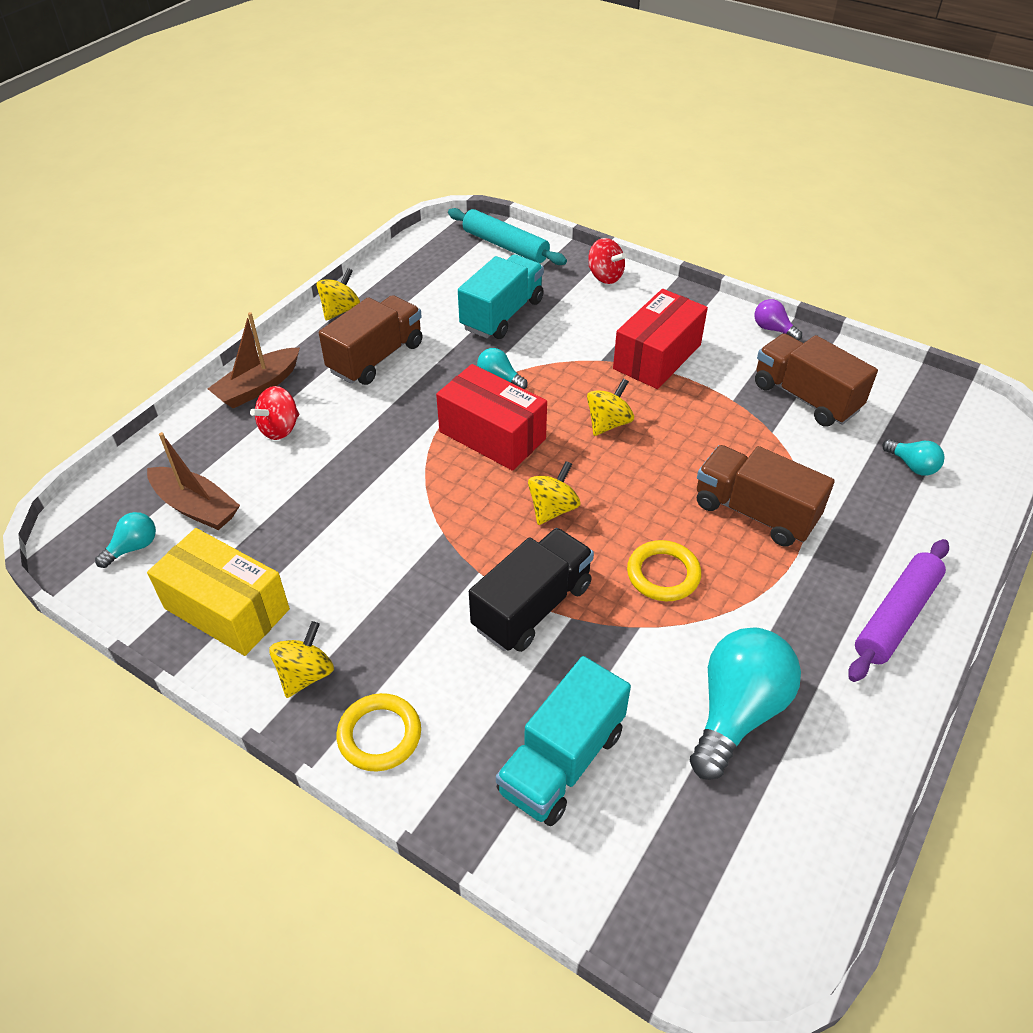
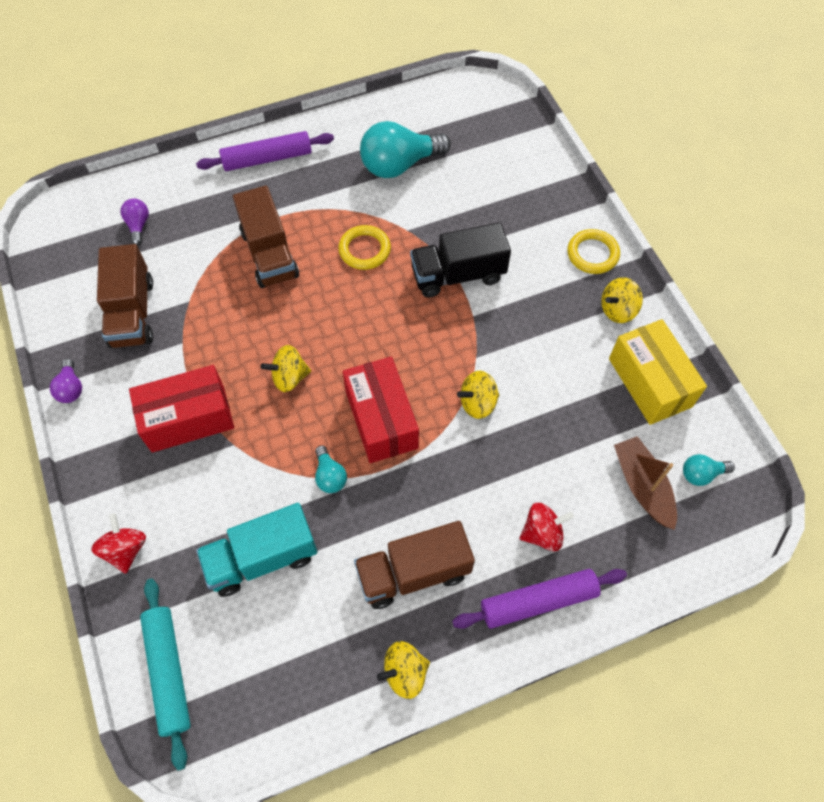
camera: 145 degrees left, 15 degrees up
(258, 387) = (538, 601): brown boat -> purple rolling pin
(553, 509) = (391, 331): yellow spinning top -> yellow spinning top (478, 403)
(562, 761) = (506, 192): turquoise truck -> none
(912, 466) = (138, 225): turquoise light bulb -> purple light bulb

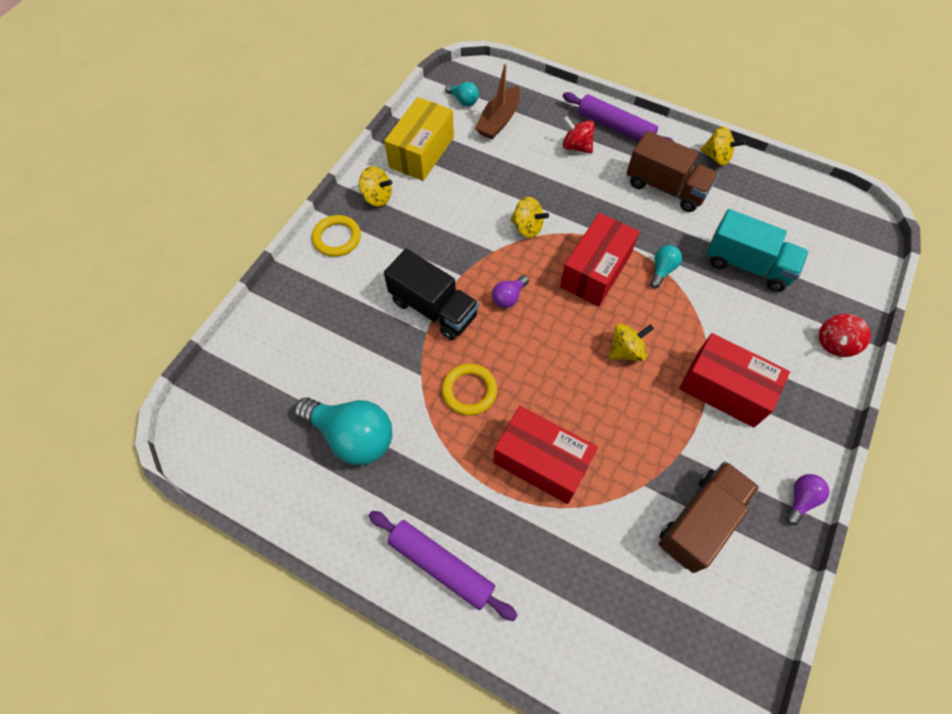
camera: 130 degrees left, 0 degrees up
(138, 225) = (623, 615): purple light bulb -> purple light bulb (508, 297)
(168, 672) = (852, 259): turquoise rolling pin -> none
(269, 254) = (541, 462): brown truck -> red box
(289, 377) = (626, 351): yellow spinning top -> yellow spinning top turned 60 degrees counterclockwise

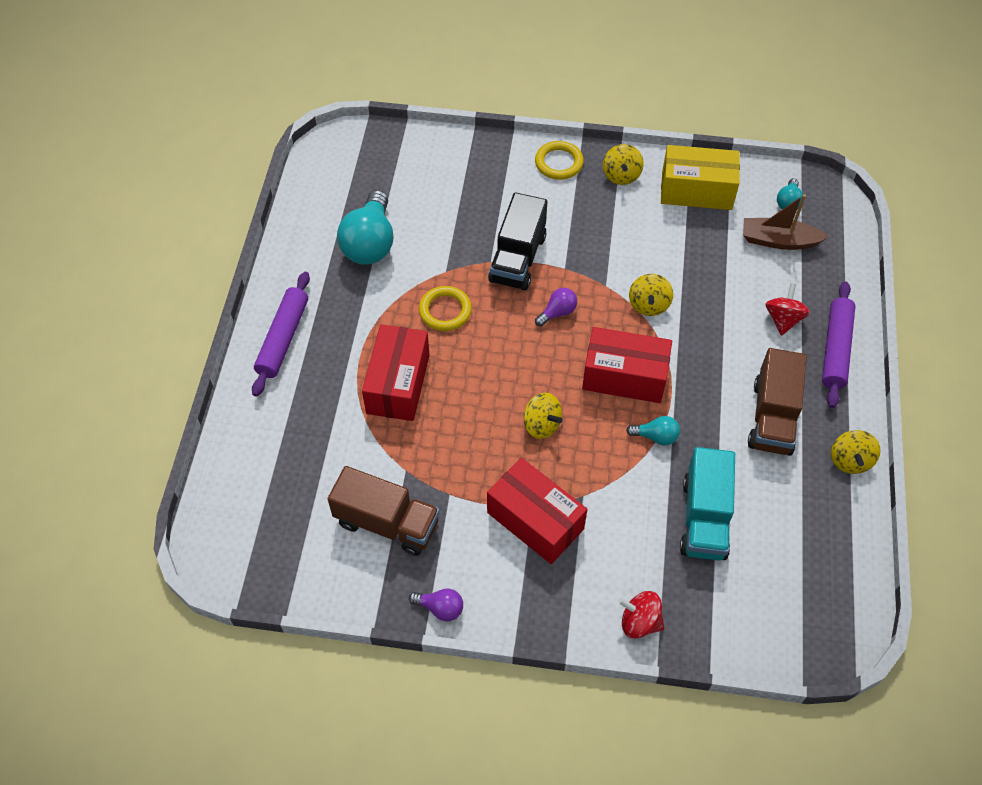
camera: 70 degrees right, 5 degrees down
(508, 297) = (557, 312): purple light bulb -> purple light bulb turned 120 degrees clockwise
(724, 389) = (535, 521): red box -> red box turned 60 degrees counterclockwise

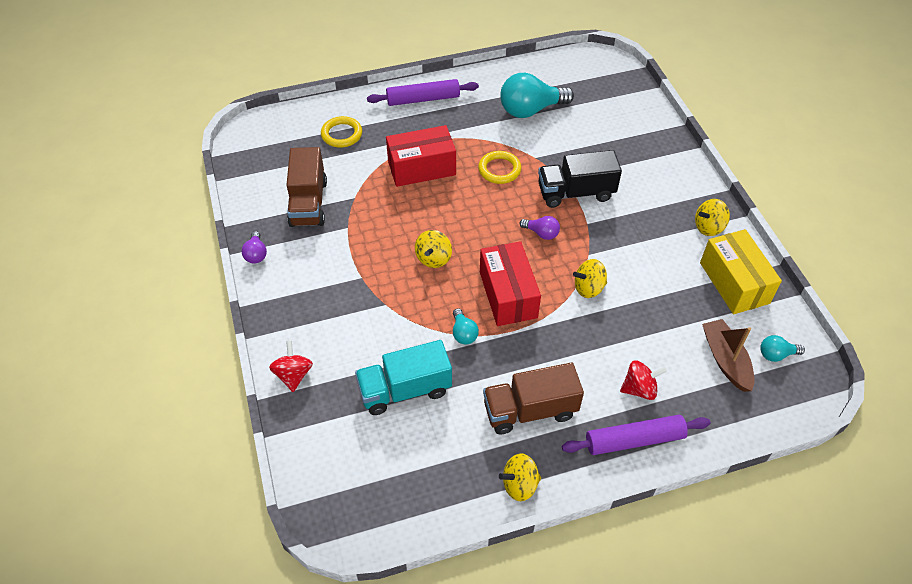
camera: 65 degrees right, 5 degrees down
(535, 521) = (349, 282): red box -> none
(559, 163) = (688, 184): yellow ring -> yellow ring (341, 134)

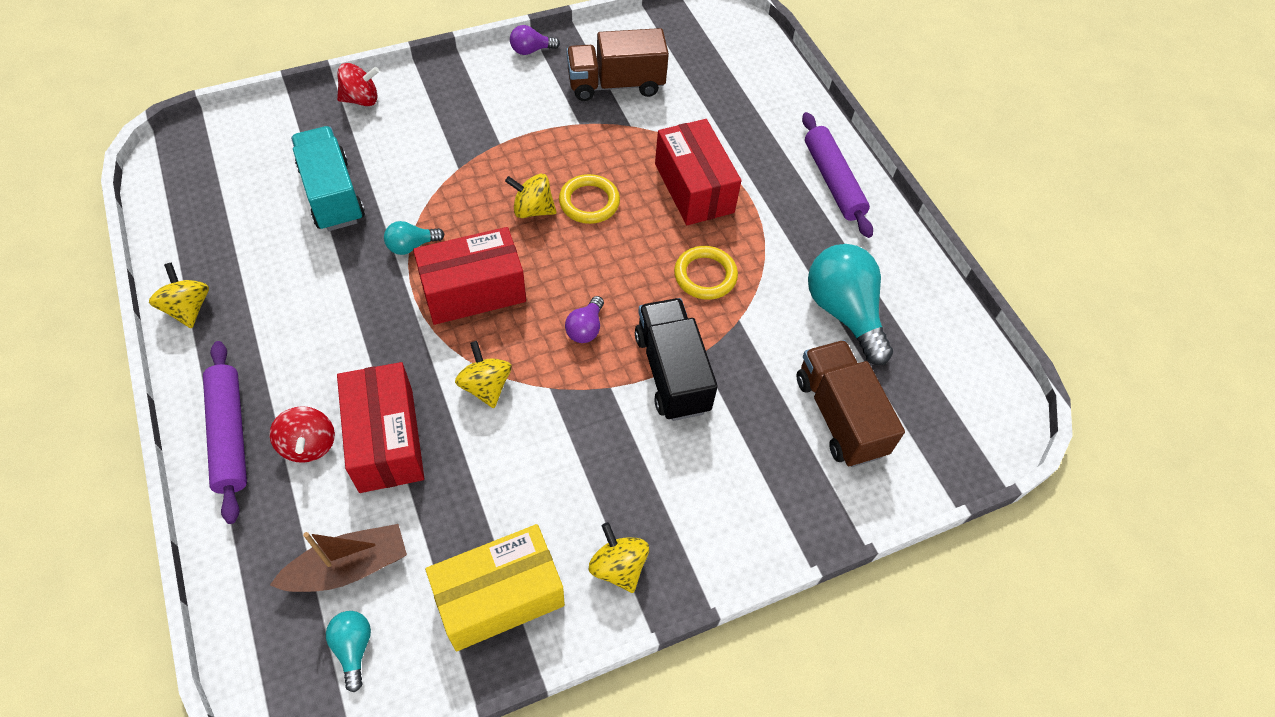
camera: 80 degrees right, 5 degrees up
(341, 134) = (741, 103): yellow ring -> yellow ring (589, 202)
(530, 410) = (290, 318): brown truck -> brown truck (839, 416)
(633, 343) = (386, 440): none -> red box

